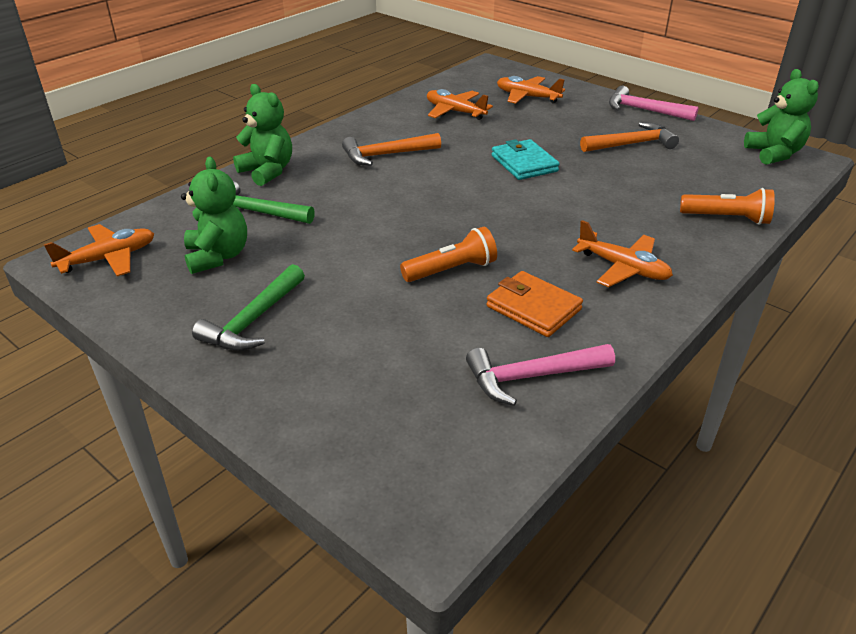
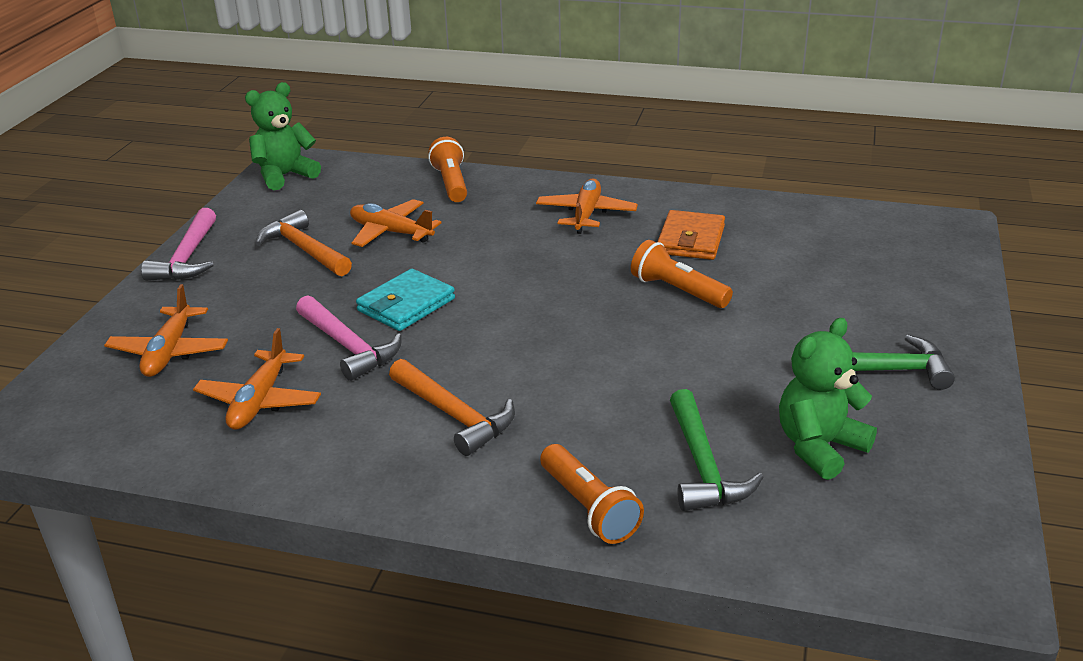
camera: 115 degrees left, 5 degrees down
(108, 259) = (926, 538): orange plane -> orange plane (391, 232)
(267, 171) = (588, 508): green teddy bear -> orange flashlight
(531, 377) = (777, 223): pink hammer -> pink hammer (348, 346)

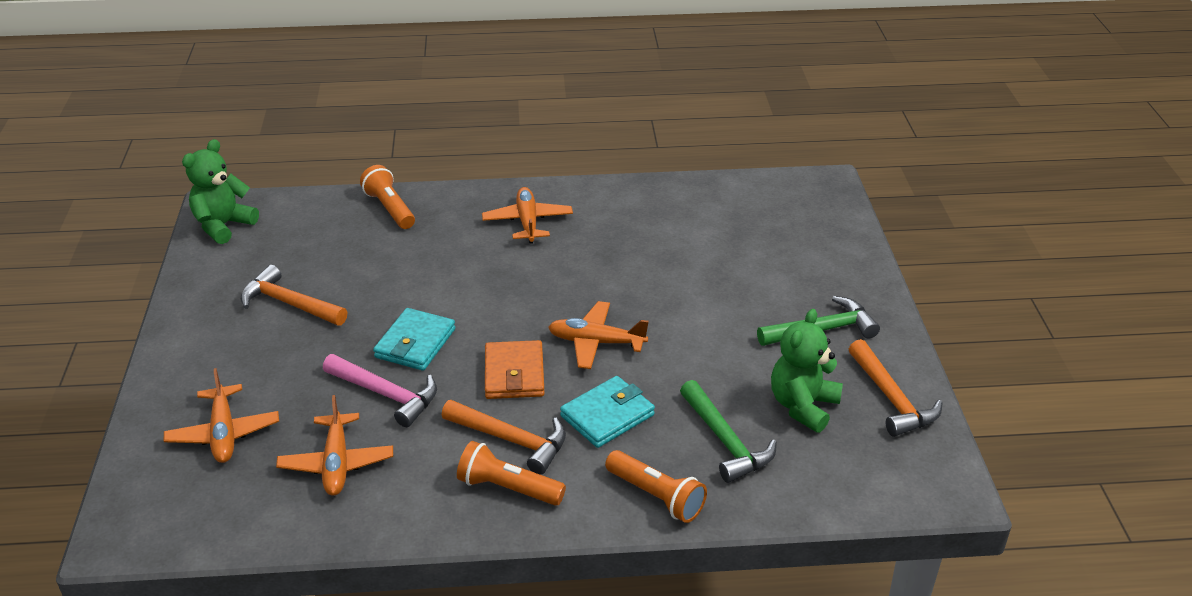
camera: 20 degrees left, 5 degrees up
(188, 258) = (180, 332): pink hammer -> none
(391, 232) = (361, 271): orange plane -> orange plane (596, 342)
(575, 411) = (607, 415): none -> turquoise wallet
(678, 291) = (638, 286): orange flashlight -> orange flashlight (508, 488)
(691, 240) = (628, 233): orange wallet -> orange wallet (514, 374)
(941, 461) = (892, 399): none -> orange hammer

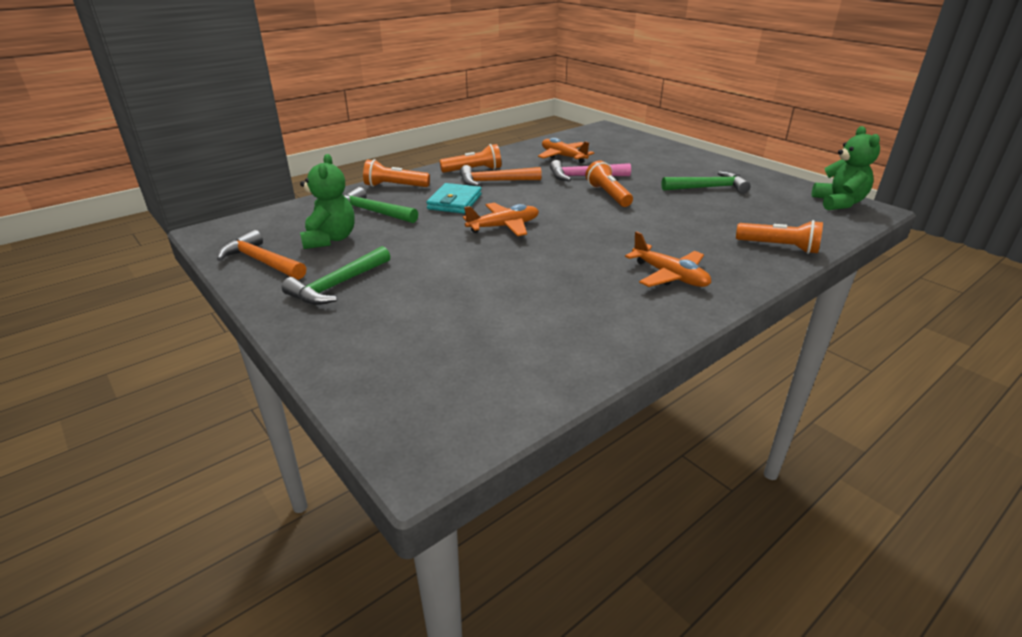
camera: 145 degrees right, 5 degrees down
(223, 433) = (628, 150): orange plane -> none
(289, 304) = (708, 188): orange hammer -> green hammer
(415, 343) = (608, 195): turquoise wallet -> orange flashlight
(514, 374) = (532, 201): orange wallet -> none

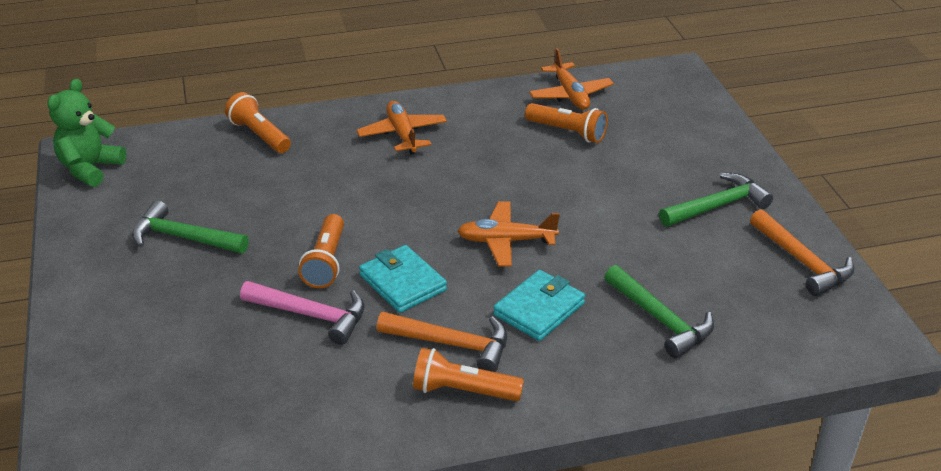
camera: 155 degrees left, 5 degrees up
(330, 239) = (722, 278): green teddy bear -> none
(395, 186) = (611, 380): orange flashlight -> orange flashlight (567, 132)
(550, 196) = (402, 283): none -> turquoise wallet
(563, 157) = (281, 388): orange plane -> orange plane (570, 95)

